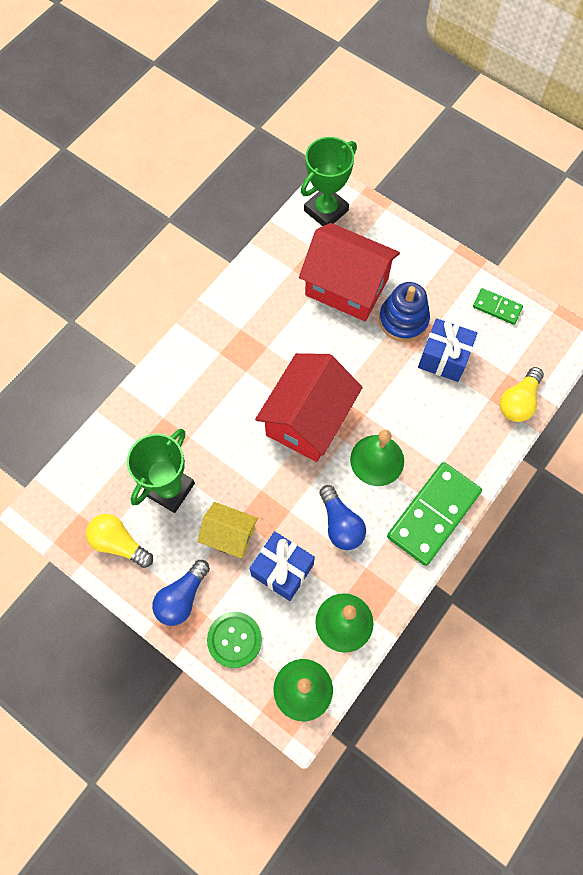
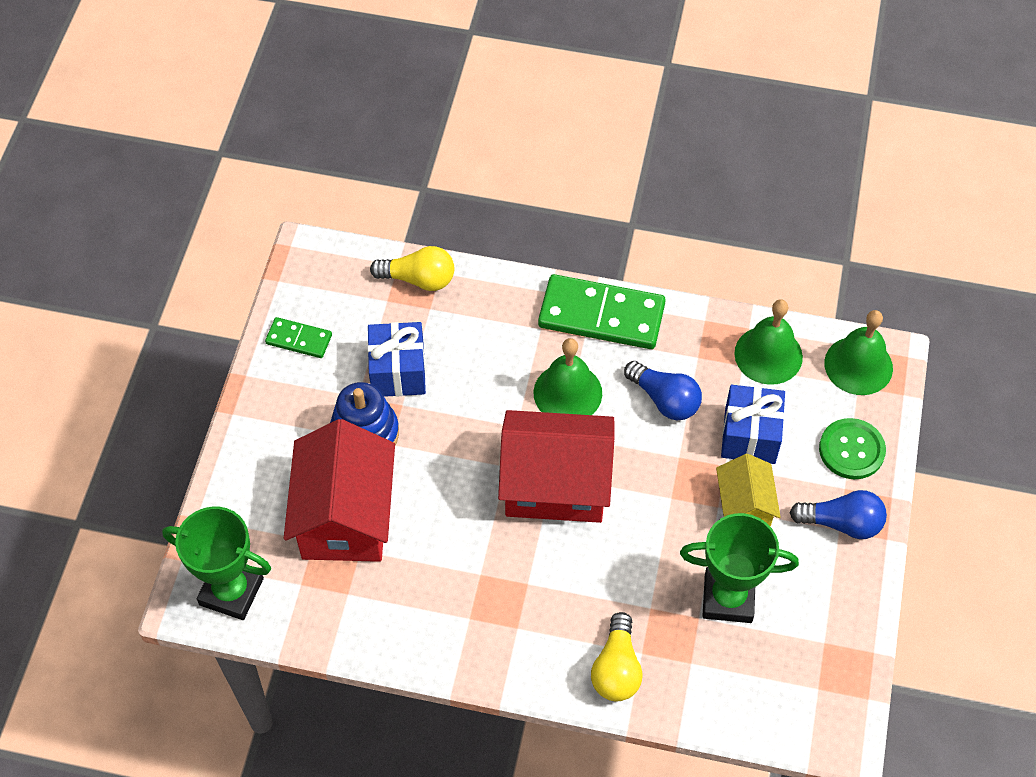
camera: 115 degrees left, 10 degrees down
(119, 543) = (824, 622): yellow light bulb -> yellow light bulb (616, 668)
(340, 524) = (664, 399): blue light bulb -> blue light bulb turned 90 degrees clockwise
(497, 307) = (299, 339): green domino -> green domino turned 75 degrees counterclockwise

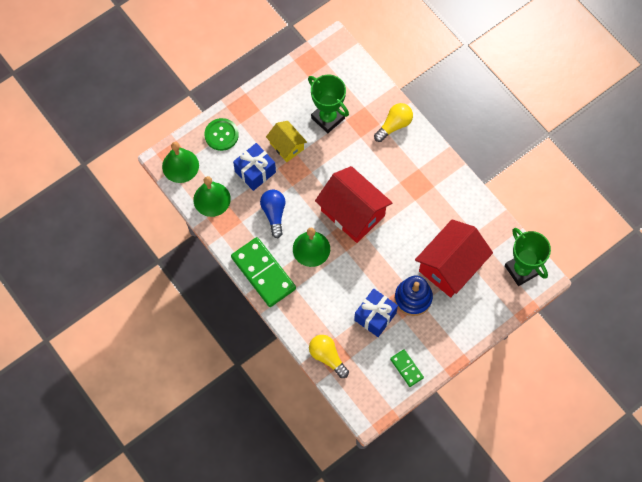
camera: 140 degrees left, 10 degrees up
(744, 506) = (286, 146): yellow house -> yellow house turned 75 degrees counterclockwise
(841, 523) = (256, 111): blue light bulb -> none

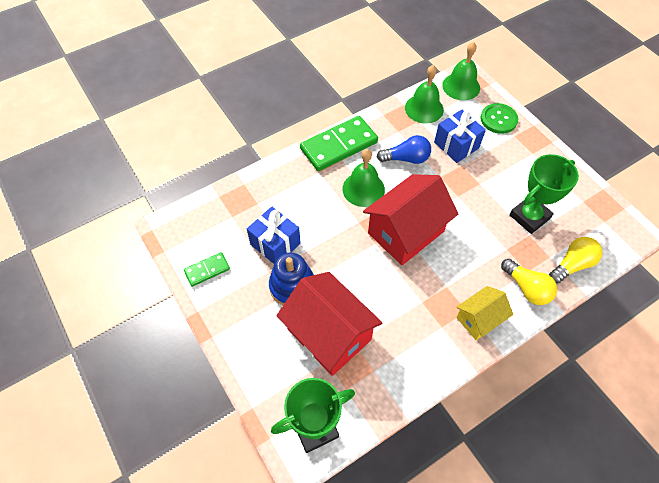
camera: 95 degrees right, 10 degrees down
(286, 146) = (489, 175): yellow house -> yellow house (479, 319)
(327, 357) = (237, 194): yellow light bulb -> yellow light bulb (572, 265)

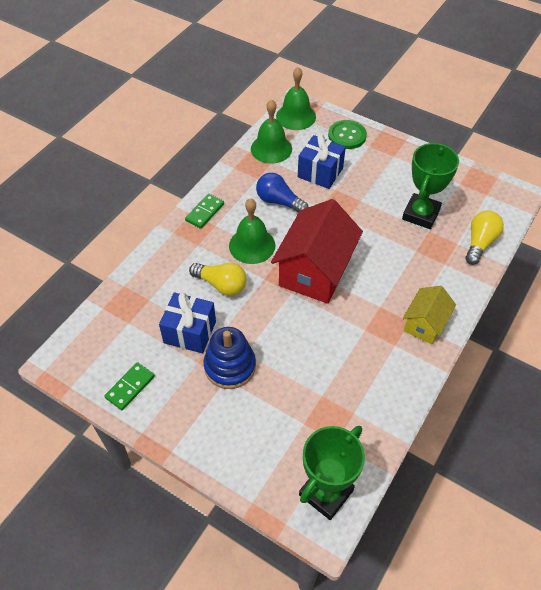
camera: 25 degrees left, 5 degrees down
(329, 334) = (292, 397): red house -> none
(339, 146) = (205, 212): green domino -> green domino, size x0.51
(406, 158) = (279, 201): blue light bulb -> blue light bulb turned 120 degrees counterclockwise
(526, 288) = (452, 279): yellow light bulb -> yellow light bulb (221, 285)

